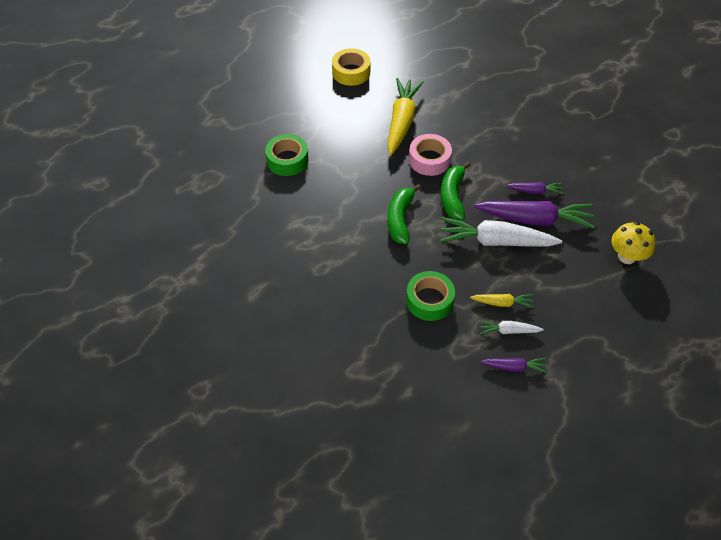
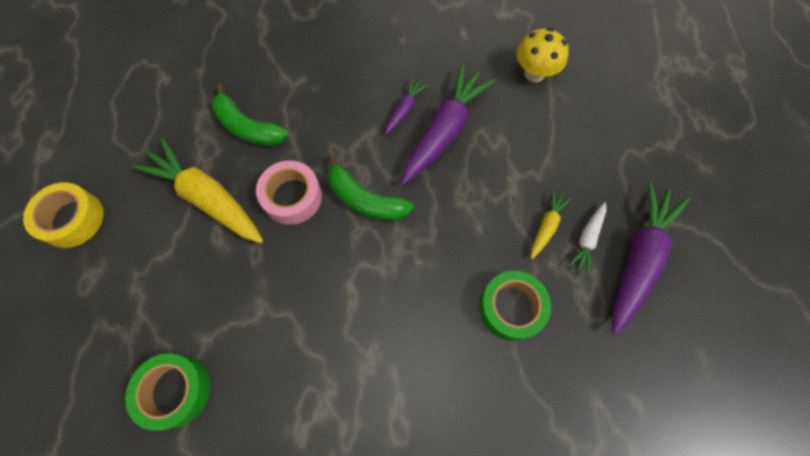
camera: 65 degrees left, 15 degrees up
(400, 219) = (368, 281): green banana -> green banana (248, 127)
(495, 241) = (456, 187): white carrot -> none
(514, 367) = (638, 259): purple carrot -> purple carrot, size x2.04

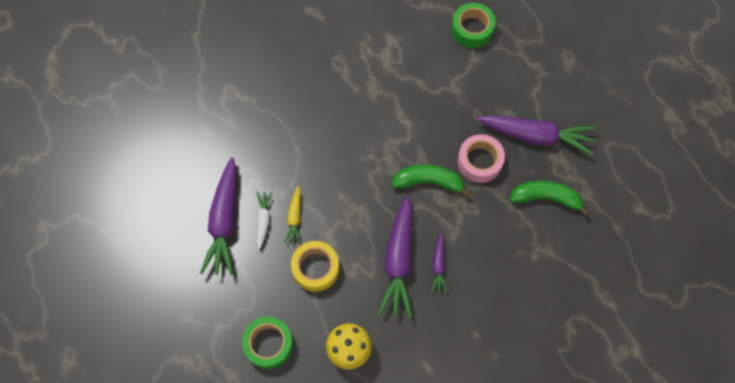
camera: 155 degrees right, 0 degrees up
(72, 219) = (610, 86): yellow tape -> yellow tape (315, 268)
(207, 198) = (535, 136): yellow carrot -> purple carrot
(511, 308) = (299, 153): green tape -> green tape (269, 344)

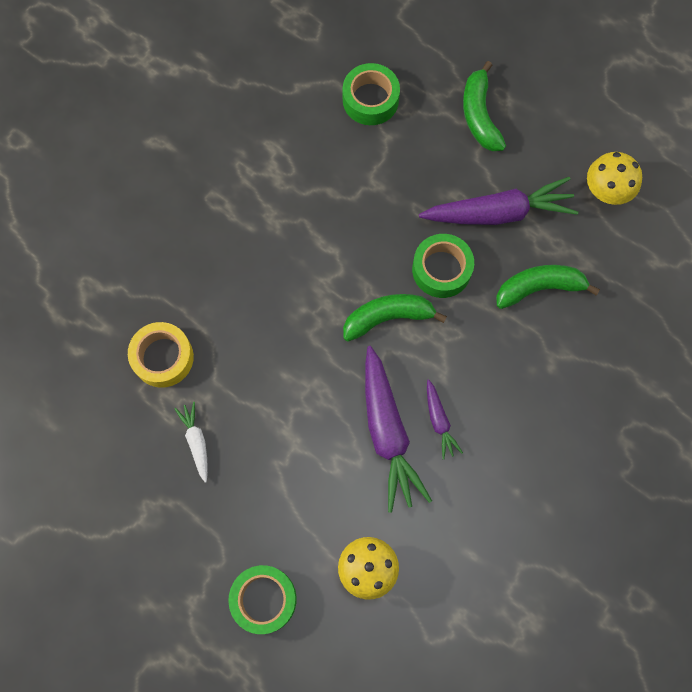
camera: 20 degrees left, 5 degrees up
(224, 221) = (146, 461): purple carrot -> none
(295, 217) = (235, 424): yellow carrot -> none
(315, 268) = (287, 480): yellow tape -> yellow tape (163, 357)
(479, 161) = (441, 269): pink tape -> green tape
(546, 64) = (479, 115): none -> green banana
(620, 147) = (606, 191): none -> yellow mushroom

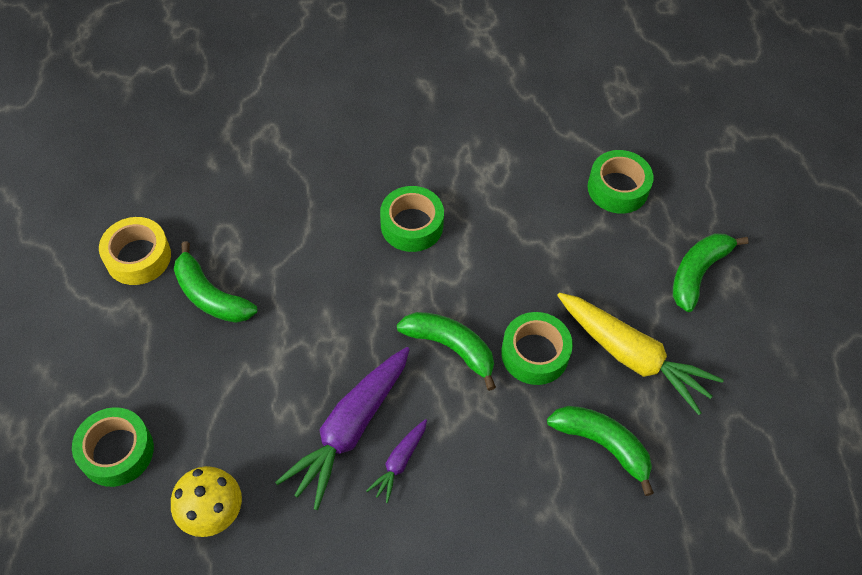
camera: 45 degrees right, 15 degrees down
(163, 357) = (259, 220): yellow tape -> yellow tape (138, 257)
(196, 442) = (211, 296): white carrot -> green banana
(269, 258) = (412, 225): none -> green tape
(498, 213) = (632, 356): purple carrot -> yellow carrot
(606, 191) = (750, 427): yellow mushroom -> none

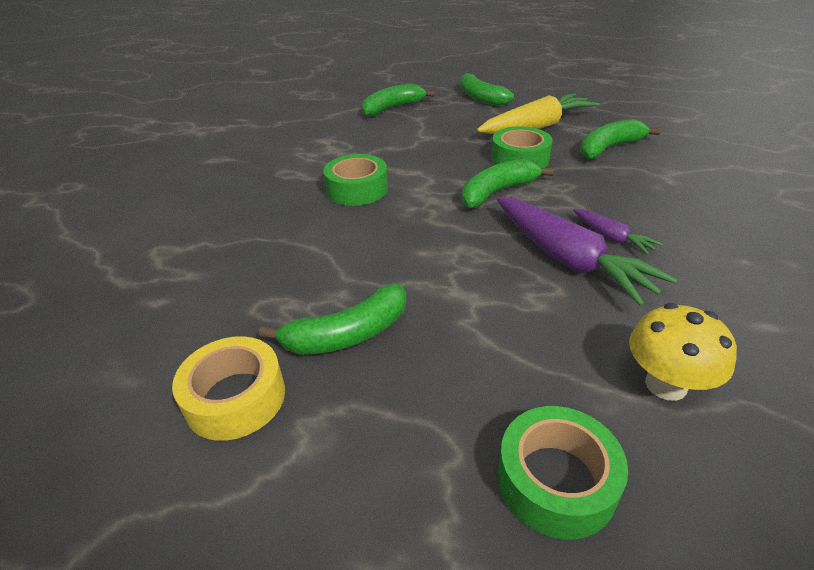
camera: 65 degrees left, 20 degrees down
(617, 188) = (392, 108): green tape -> green banana

